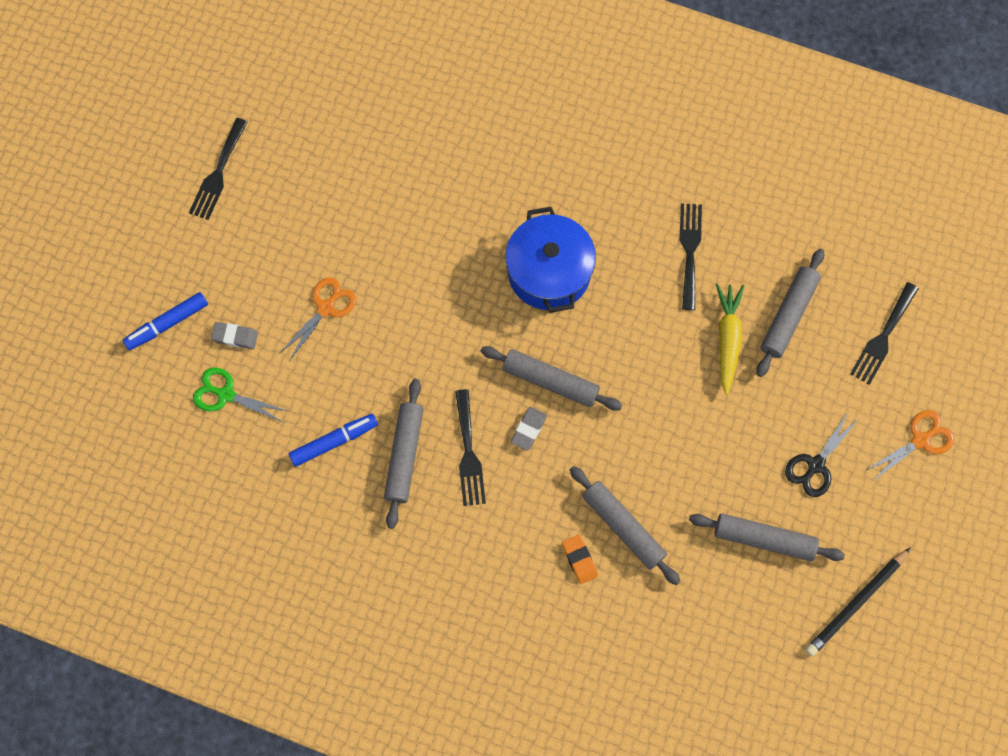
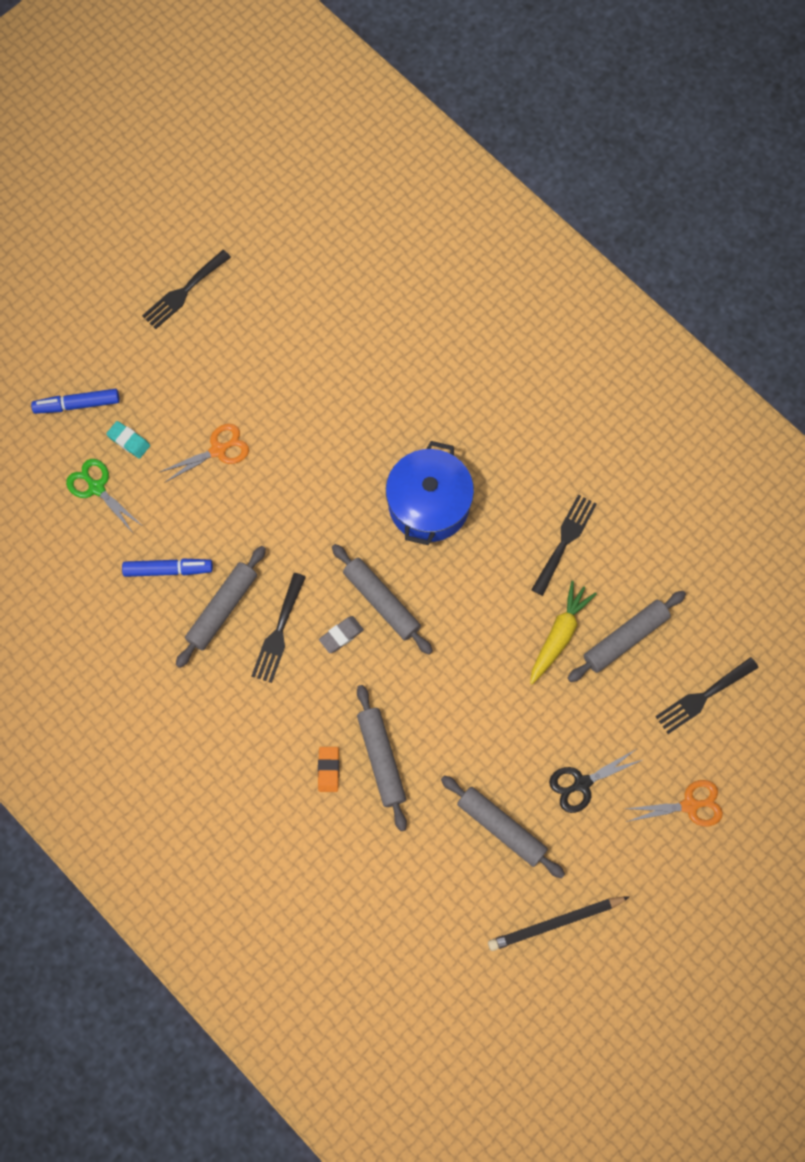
camera: 25 degrees right, 0 degrees up
(235, 337) = (129, 441): grey eraser -> turquoise eraser

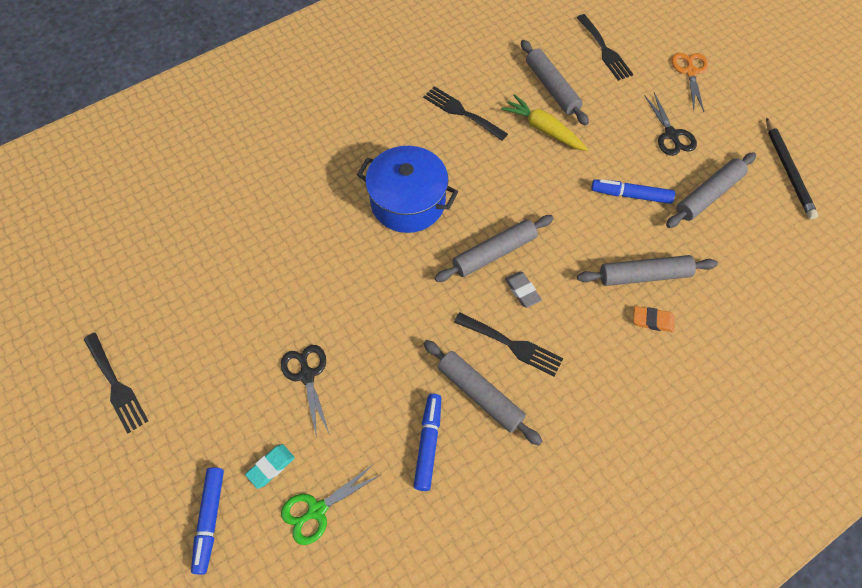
camera: 80 degrees left, 10 degrees down
(218, 450) = (307, 375): orange scissors -> black scissors
(484, 740) = (631, 195): none -> blue marker

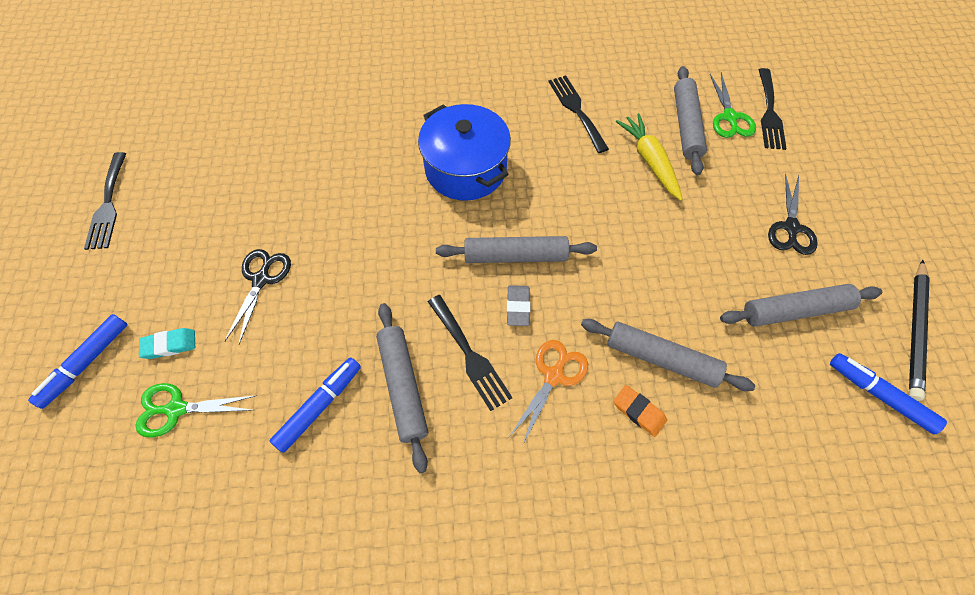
camera: 30 degrees right, 0 degrees up
(579, 66) = (729, 117): none -> green scissors
(631, 195) = (702, 268): blue marker -> blue marker (879, 395)
(690, 72) = (857, 173): orange scissors -> orange scissors (554, 376)

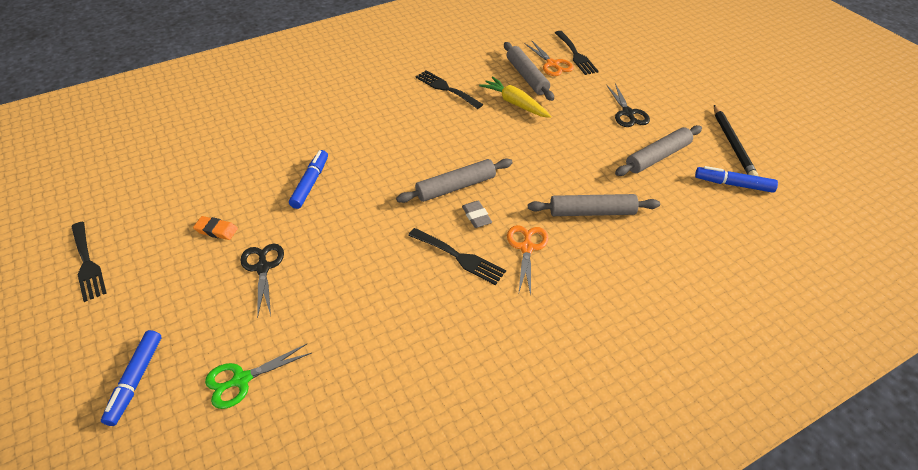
camera: 25 degrees left, 15 degrees down
(169, 345) = (208, 339): turquoise eraser -> none
(320, 406) = (363, 331): blue marker -> blue marker (310, 183)
(403, 387) = (421, 294): grey rolling pin -> none
(465, 169) = (386, 146): blue pot -> none
(639, 412) = (596, 247): orange eraser -> orange eraser (216, 230)
(729, 117) = (552, 64): green scissors -> orange scissors

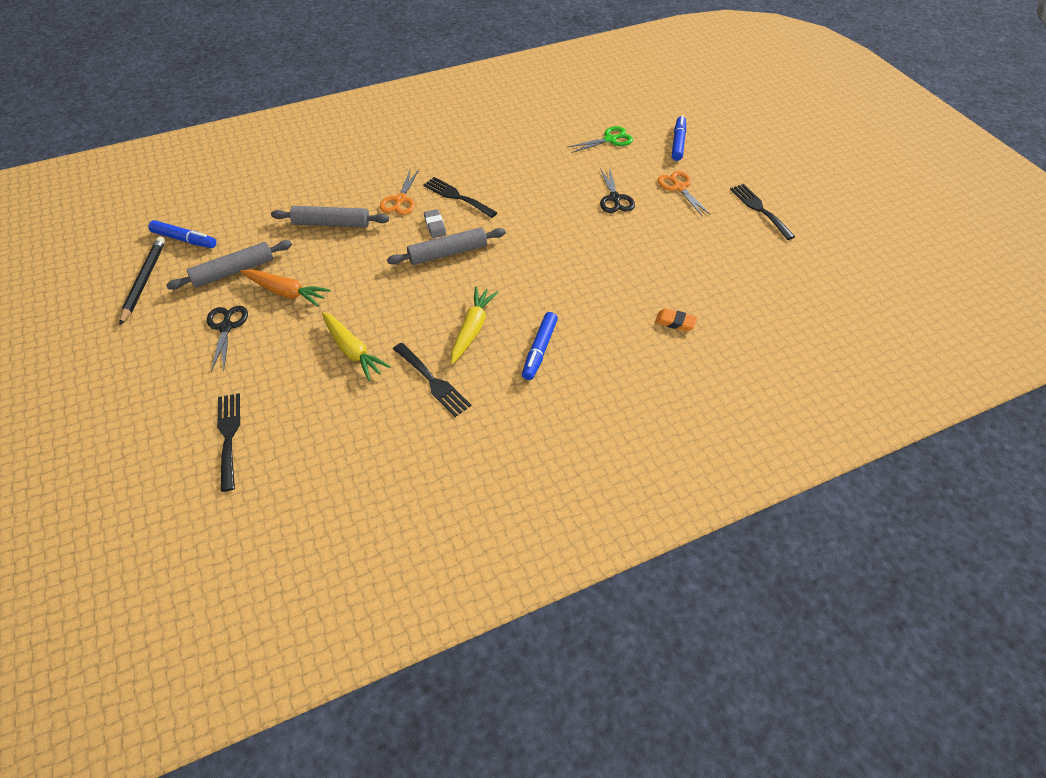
camera: 175 degrees left, 5 degrees up
(216, 230) = (664, 228): orange eraser -> orange eraser (675, 322)
(310, 183) = (589, 265): blue marker -> blue marker (539, 350)
(421, 123) = (472, 329): none -> yellow carrot
(527, 76) = (319, 396): grey rolling pin -> none
(552, 64) = (273, 418): orange scissors -> orange scissors (679, 187)
(596, 142) = (286, 292): none -> orange carrot

